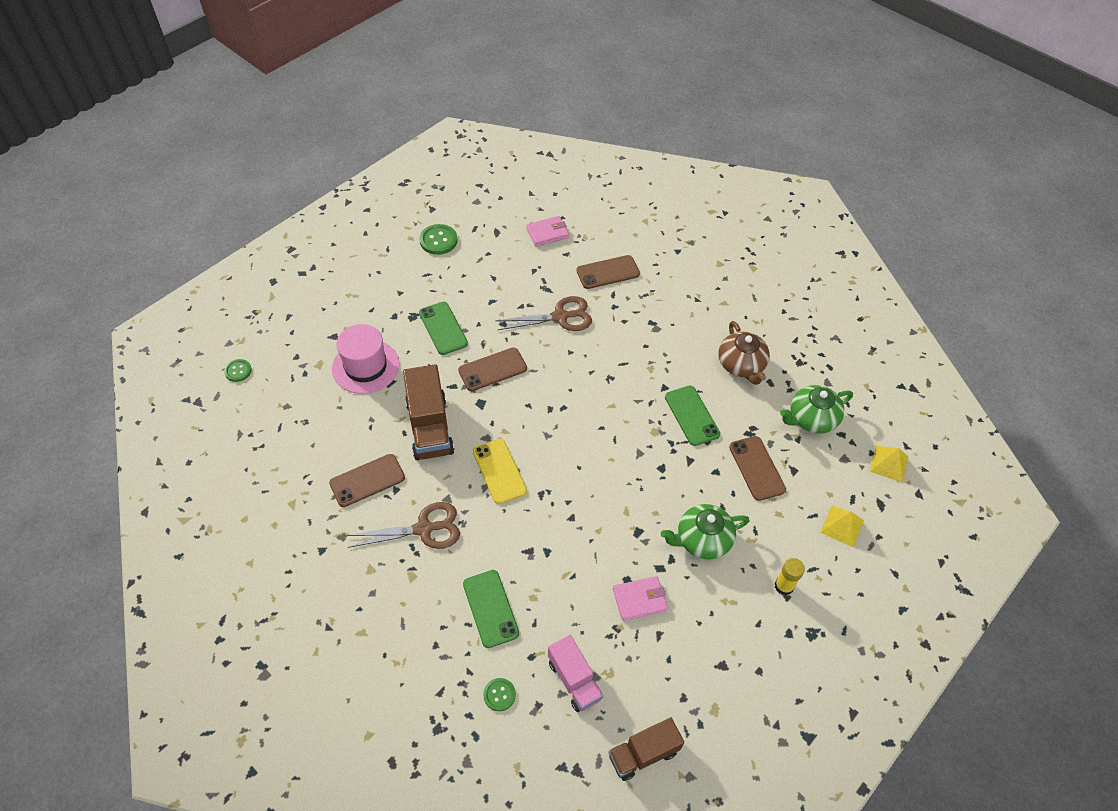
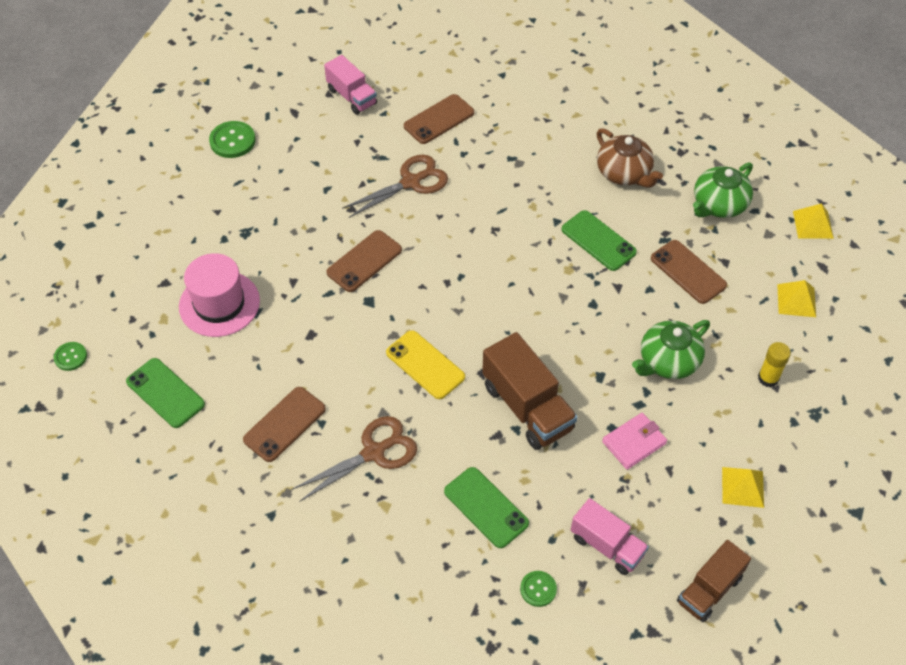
camera: 20 degrees left, 0 degrees up
(429, 427) = (325, 345): brown truck -> brown truck (527, 407)
(443, 328) = (286, 235): green phone -> green phone (165, 393)
(547, 233) = (352, 97): pink wallet -> pink truck
(716, 674) = (743, 487): none -> yellow pyramid

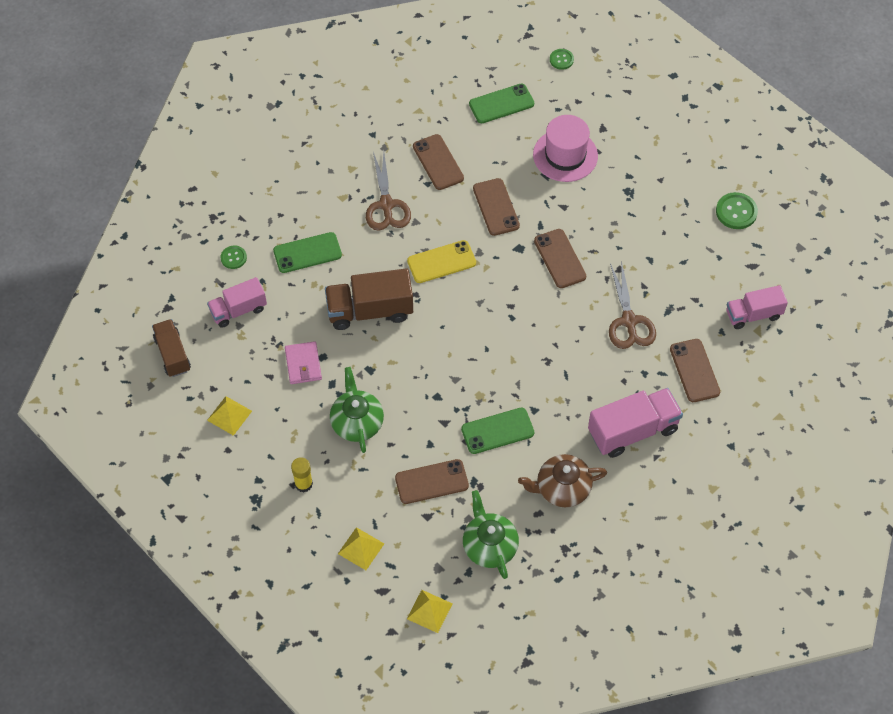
camera: 115 degrees right, 5 degrees up
(323, 342) = (496, 207): none -> brown phone
(531, 143) = (633, 431): none -> pink truck

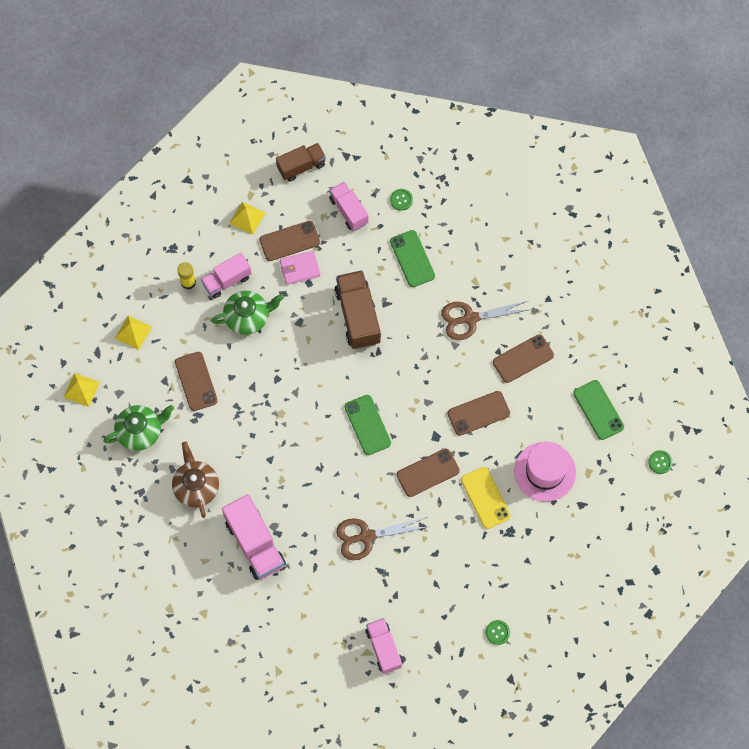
camera: 85 degrees right, 10 degrees up
(307, 442) = (227, 280): none -> pink truck
(441, 262) = (414, 371): yellow phone -> yellow phone (485, 498)
(497, 431) = (247, 430): green phone -> green phone (367, 425)
(694, 370) = (319, 595): brown phone -> brown phone (289, 241)
(736, 212) = (497, 632): green button -> green button, size x0.62

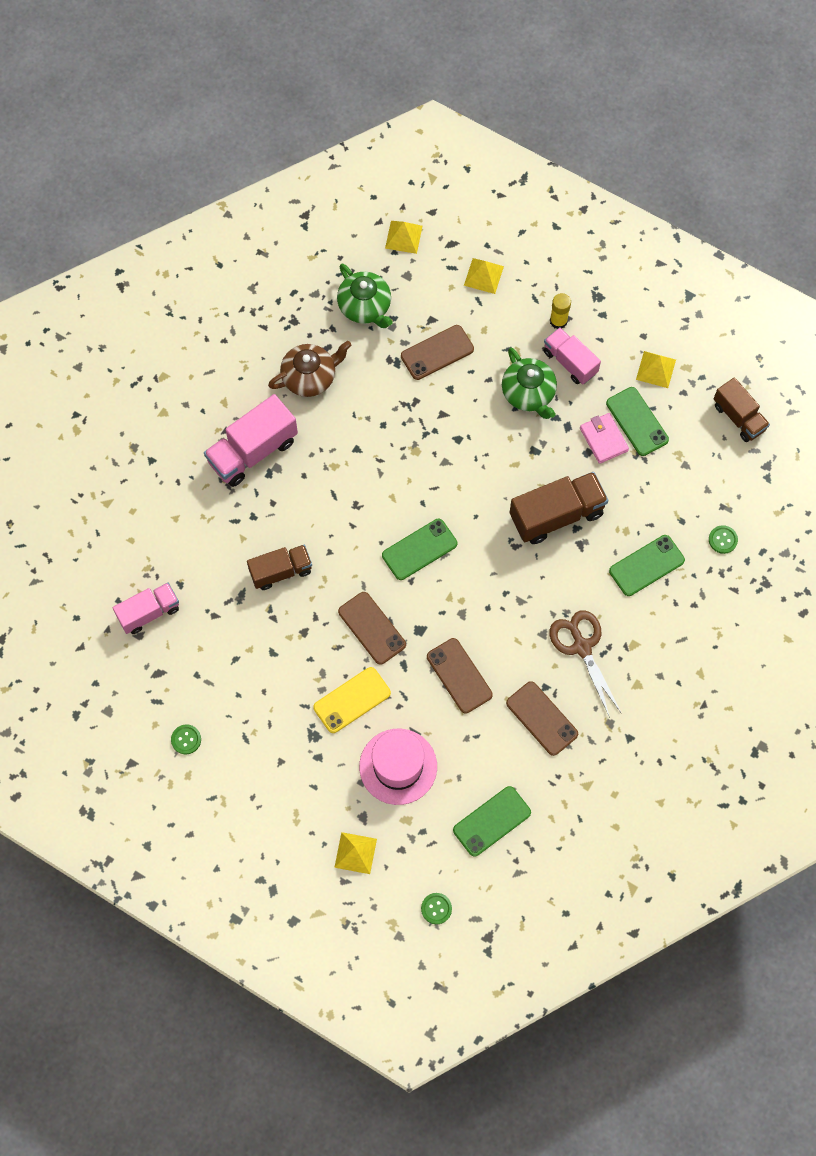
camera: 80 degrees right, 0 degrees up
(289, 241) = (637, 421): brown phone -> green phone
(349, 211) = (693, 481): pink truck -> none
(366, 536) = (281, 571): brown scissors -> brown truck
(609, 515) = (355, 853): none -> yellow pyramid

